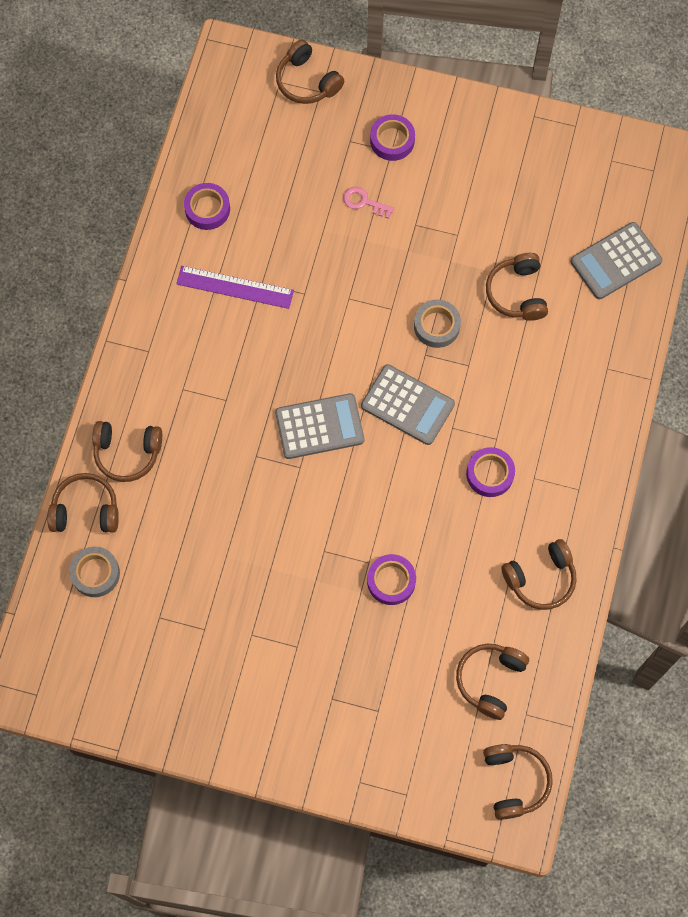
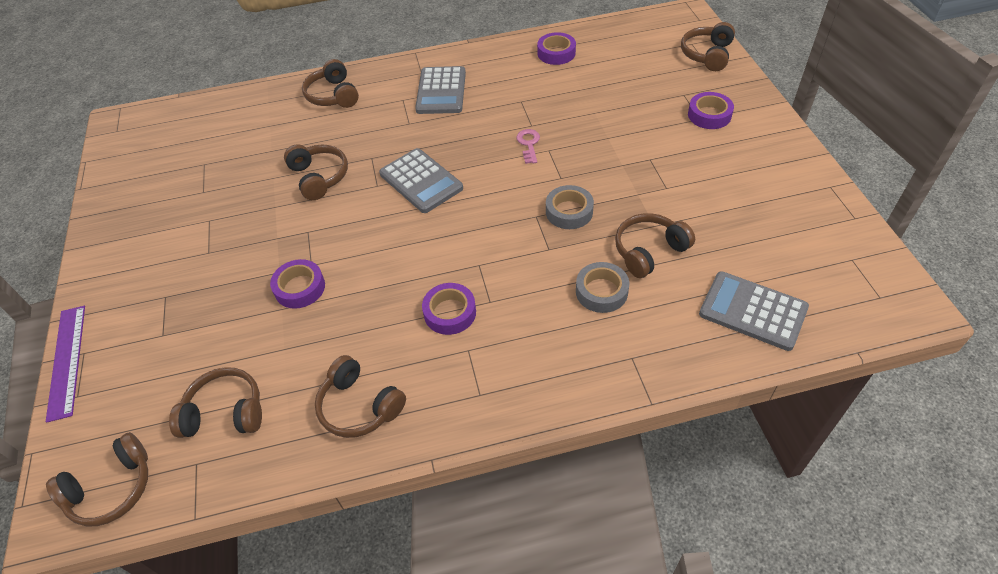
camera: 65 degrees right, 20 degrees down
(86, 510) = (276, 95): brown headphones -> brown headphones (319, 177)
(95, 573) = (227, 119): grey tape -> grey tape (601, 291)
(235, 287) = (506, 90): purple ruler -> purple ruler (67, 361)
(363, 202) = (640, 123): pink key -> pink key (529, 144)
(407, 405) = (479, 225): grey calculator -> grey calculator (441, 91)

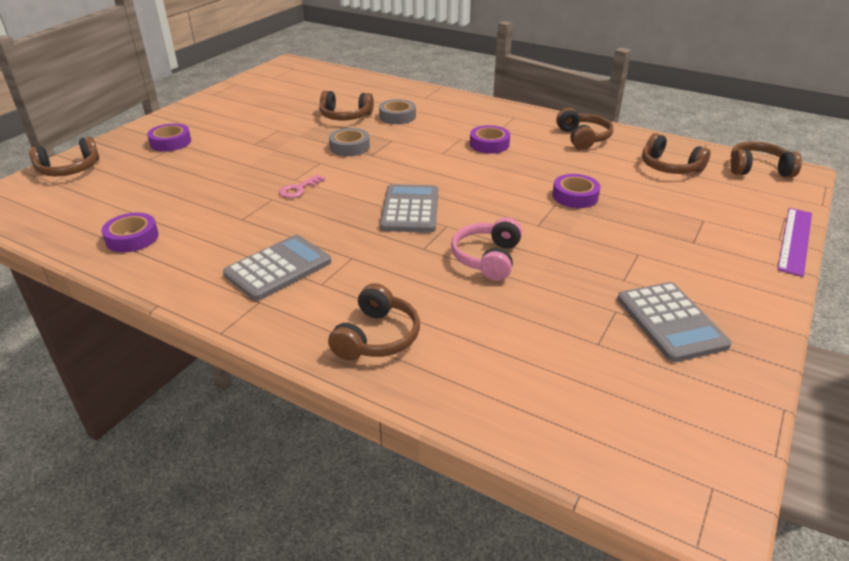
camera: 140 degrees left, 15 degrees down
(319, 177) = (487, 258): brown headphones -> pink headphones
(752, 311) = (347, 85): grey calculator -> grey calculator (670, 322)

